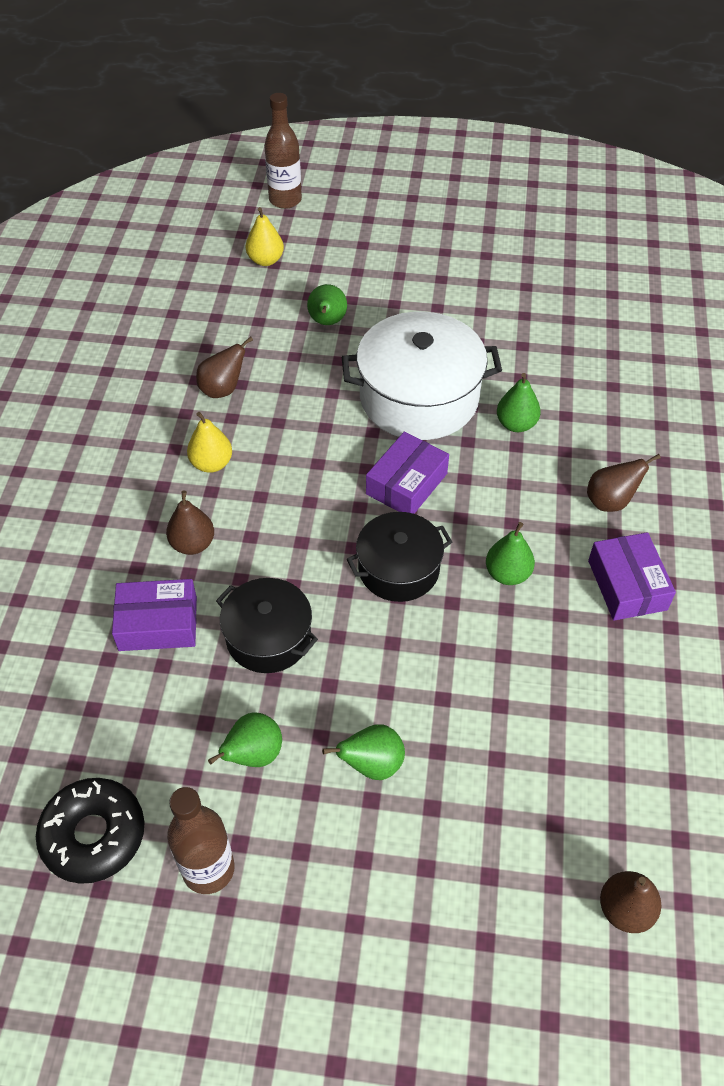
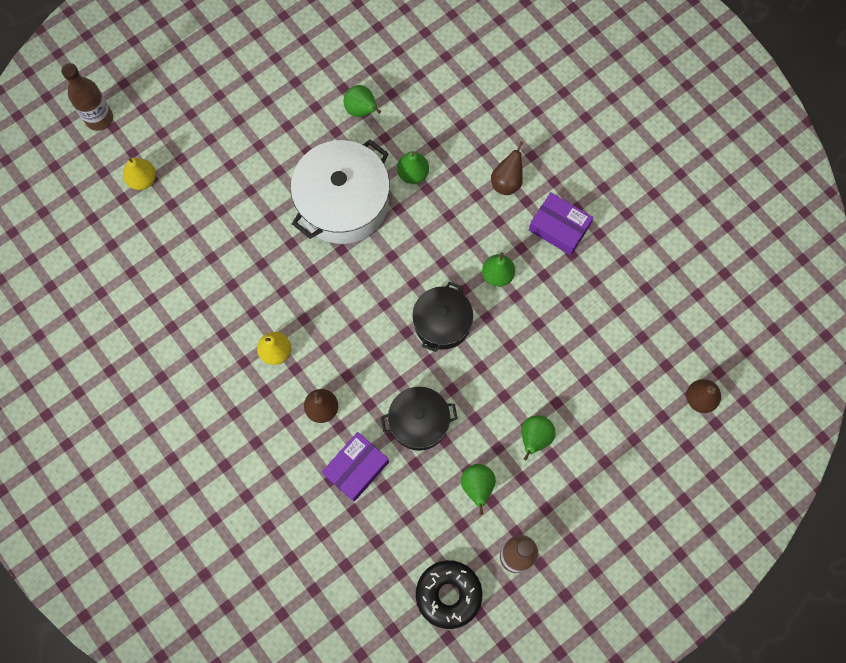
camera: 45 degrees left, 20 degrees up
(223, 389) = (226, 298): brown pear -> none
(327, 322) = (234, 194): green pear -> green pear (362, 110)
(406, 484) = (394, 267): purple box -> none

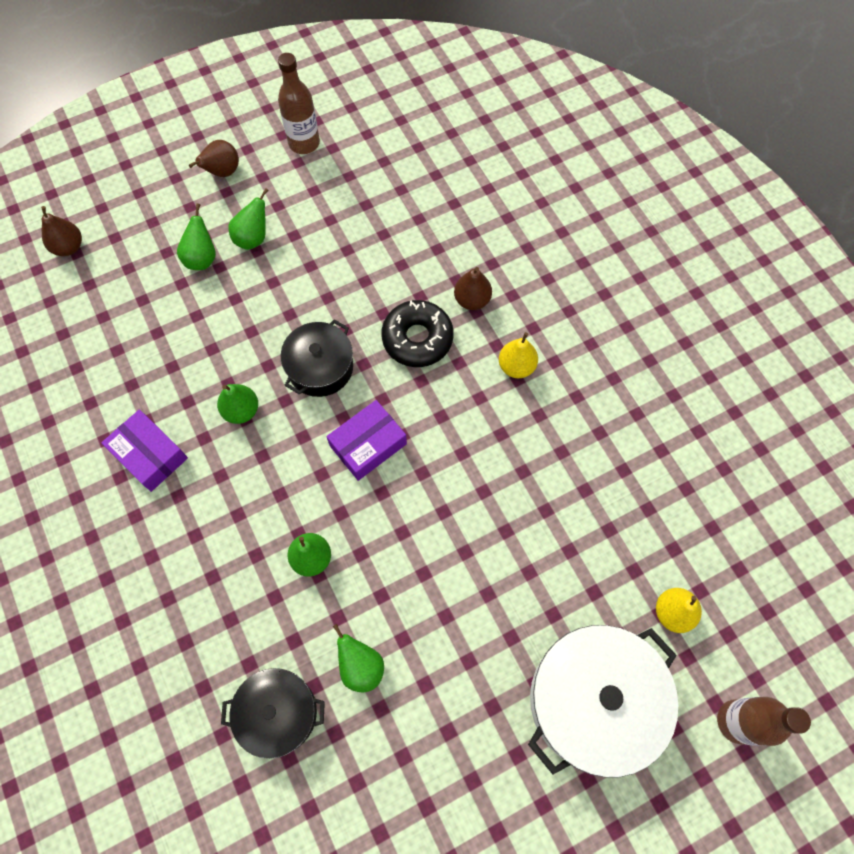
camera: 170 degrees left, 5 degrees down
(343, 202) = (410, 534): white pot -> white pot (593, 700)
(356, 468) = (444, 239): purple box -> purple box (368, 444)
(419, 422) = (370, 271): black pot -> black pot (278, 713)
(448, 594) = (375, 124): black donut -> black donut (417, 338)
(477, 487) = (324, 204): green pear -> green pear (202, 258)
(506, 182) = (194, 525): brown pear -> brown pear (222, 172)

